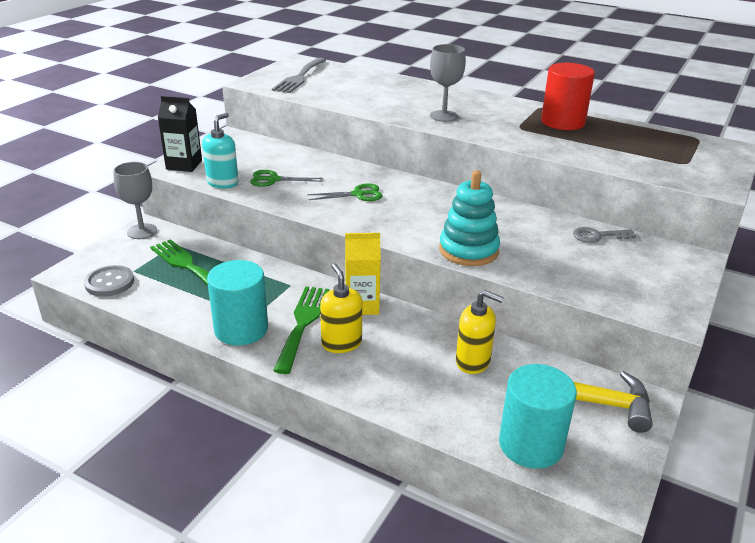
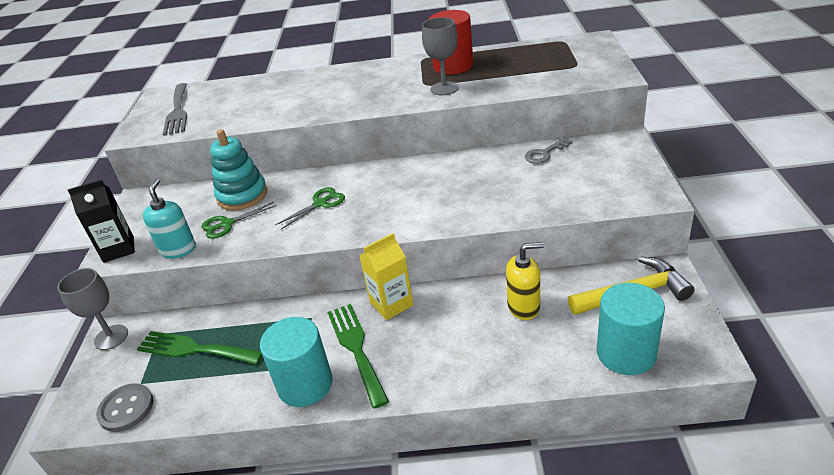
camera: 25 degrees left, 5 degrees up
(341, 343) = (406, 348): yellow soap dispenser -> none
(444, 116) = (352, 98): grey goblet -> grey goblet (444, 88)
(468, 250) = (462, 212): turquoise stacking toy -> turquoise stacking toy (242, 195)

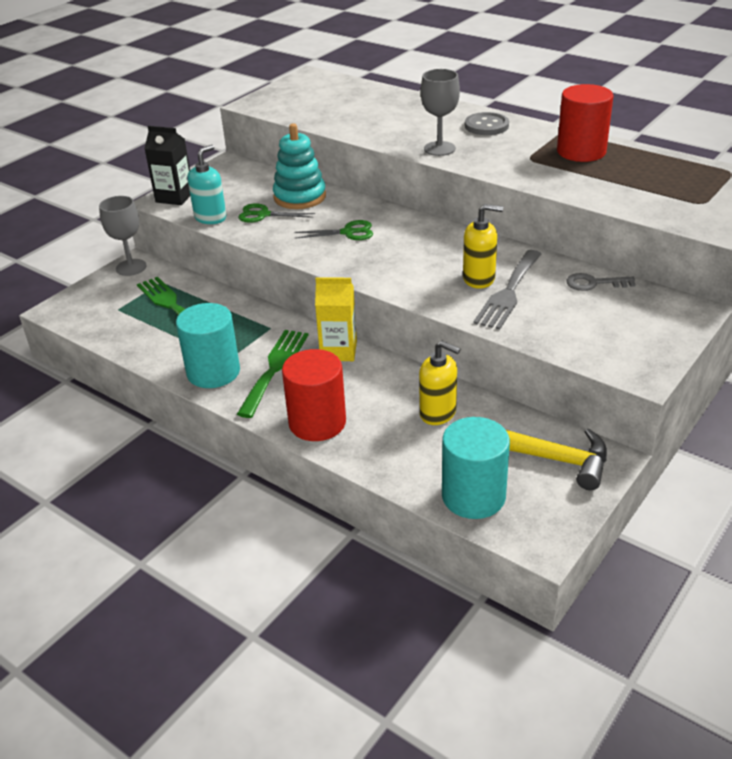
camera: 35 degrees right, 0 degrees up
(126, 409) = (93, 321): grey button -> grey button (486, 126)
(177, 111) = (304, 96): grey fork -> grey fork (508, 292)
(444, 88) = (541, 170): grey goblet -> grey goblet (439, 149)
(446, 371) = (317, 422): none -> red cylinder
(466, 188) = (479, 279): none -> yellow soap dispenser

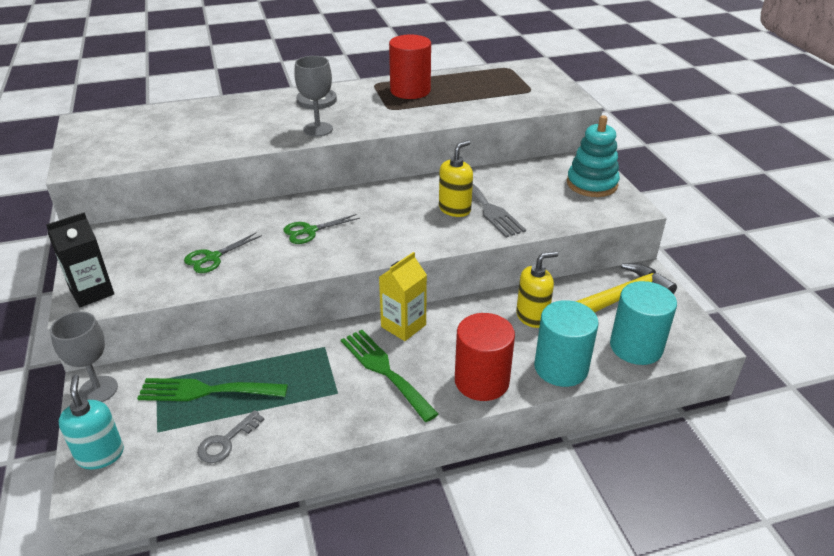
camera: 55 degrees left, 0 degrees up
(210, 218) = (167, 287): turquoise soap dispenser -> turquoise soap dispenser (100, 455)
(213, 372) = (345, 410): turquoise cylinder -> turquoise cylinder (561, 367)
(300, 197) = (216, 228): turquoise stacking toy -> turquoise stacking toy (592, 184)
(348, 232) = (309, 231): green scissors -> green scissors turned 150 degrees counterclockwise
(594, 283) = (516, 174): grey key -> grey key (226, 442)

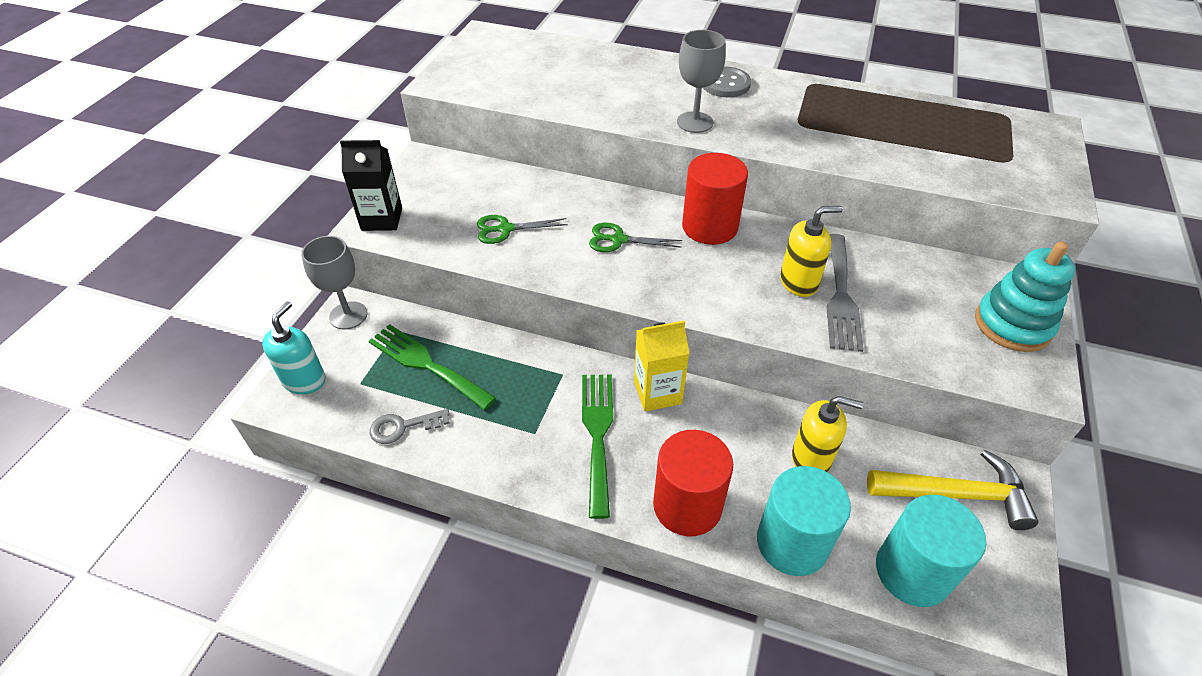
camera: 35 degrees right, 10 degrees up
(410, 91) = (845, 107): red cylinder -> red cylinder (709, 227)

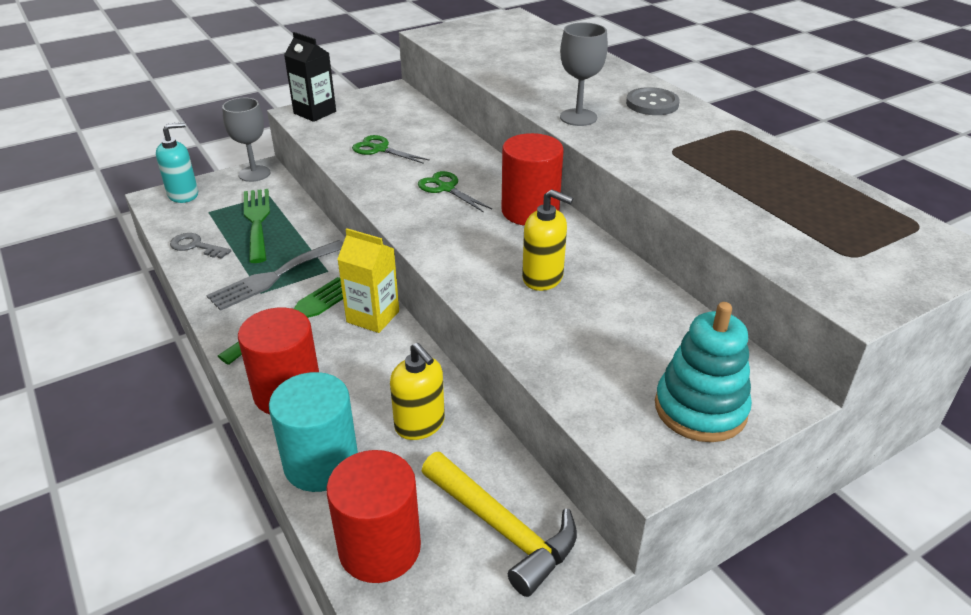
camera: 40 degrees right, 10 degrees down
(841, 296) = (564, 304): grey fork -> grey fork (274, 277)
(912, 571) = (380, 548): turquoise cylinder -> red cylinder

